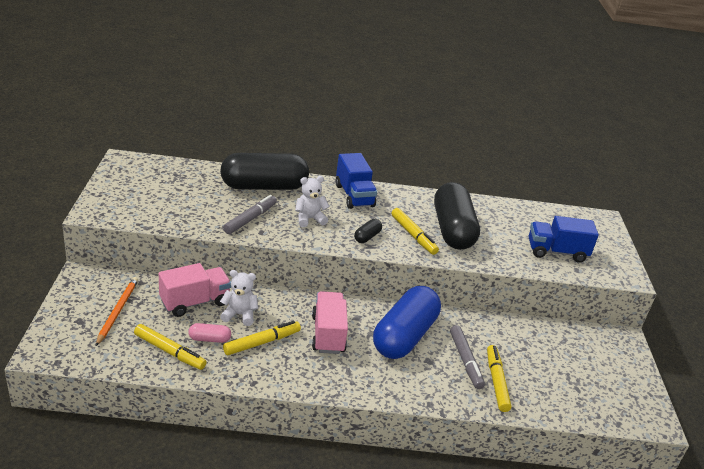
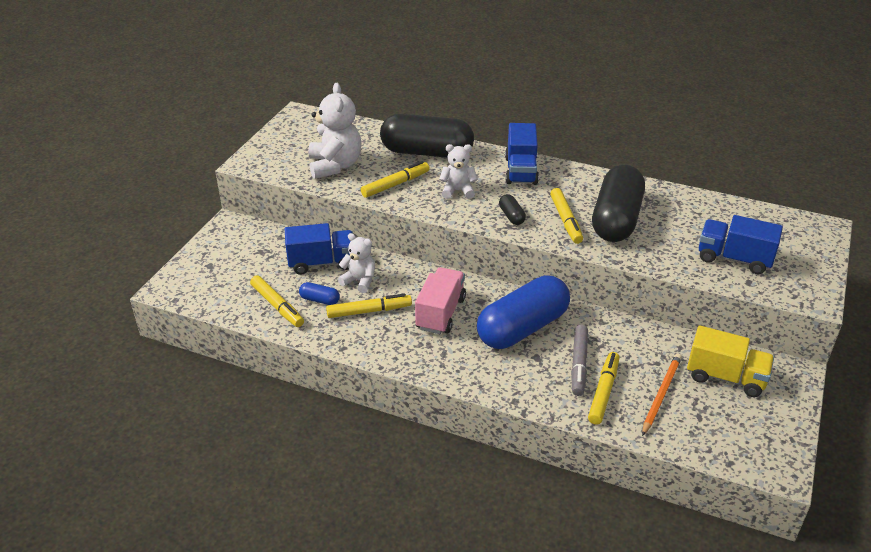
camera: 25 degrees right, 5 degrees up
(117, 311) = (246, 261): orange pencil -> orange pencil (661, 394)
(184, 207) = (335, 166): none -> white teddy bear
(195, 302) = (322, 263): pink truck -> blue truck
(209, 339) = (320, 300): pink capsule -> blue capsule
(250, 219) = (395, 184): grey marker -> yellow marker
(367, 237) = (511, 216): black capsule -> black capsule turned 75 degrees counterclockwise
(579, 351) = (725, 377): none -> yellow truck

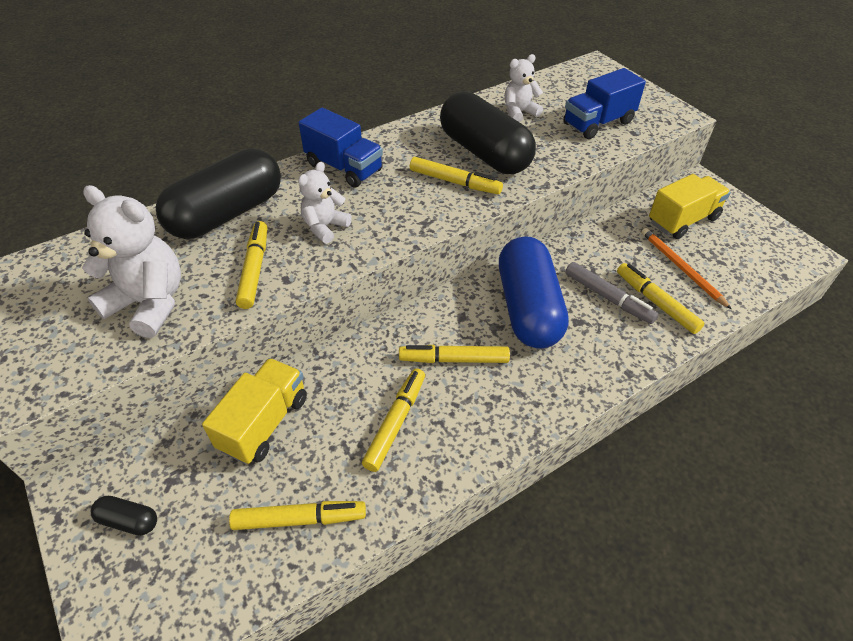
camera: 55 degrees left, 10 degrees up
(320, 300) = (331, 463): blue capsule -> none
(322, 263) = (264, 423): blue truck -> yellow truck
(359, 281) = (334, 403): white teddy bear -> white teddy bear (519, 112)
(440, 313) = (454, 359): pink truck -> yellow marker
(511, 216) = (411, 212): black capsule -> black capsule (129, 520)

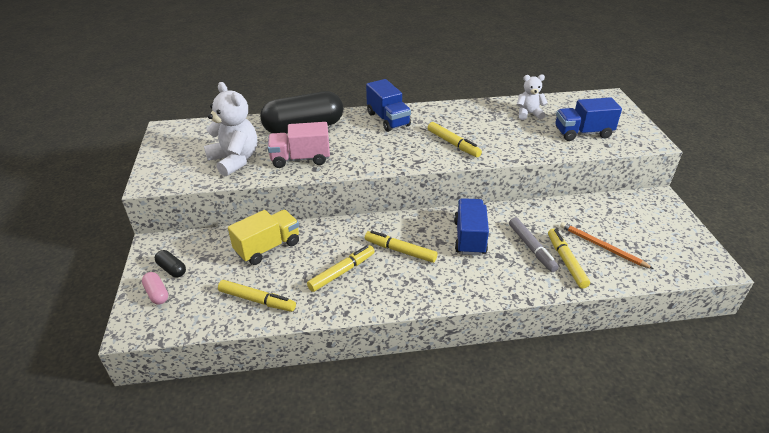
camera: 25 degrees right, 10 degrees down
(128, 576) = (157, 294): none -> pink capsule
(255, 269) = (300, 159): yellow marker -> pink truck
(325, 227) = (355, 148): white teddy bear -> none
(484, 153) = (485, 132): black capsule -> none
(528, 308) = (469, 237): blue capsule -> blue truck
(681, 268) = (602, 246): orange pencil -> orange pencil turned 45 degrees counterclockwise
(683, 220) = (626, 218): yellow truck -> none

